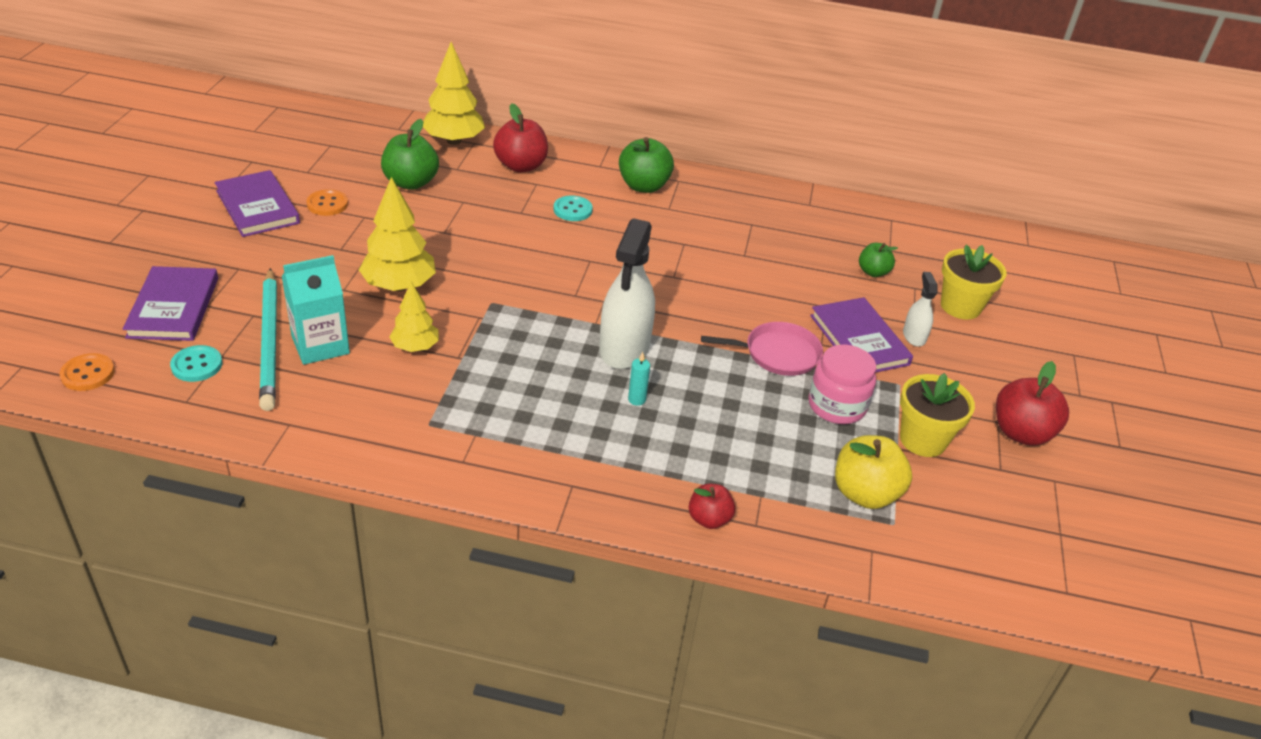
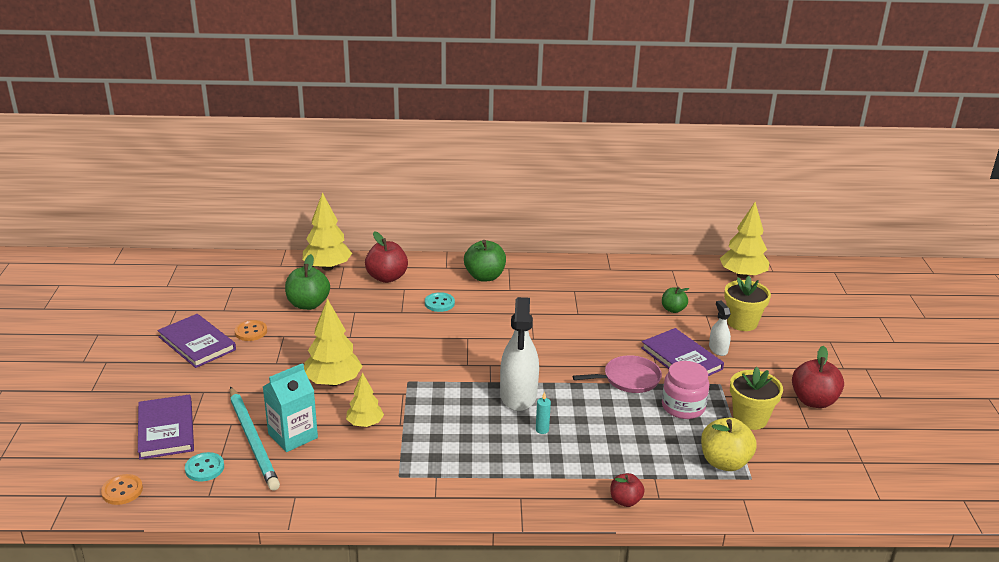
camera: 10 degrees left, 10 degrees down
(984, 243) = (742, 275): none -> yellow tree

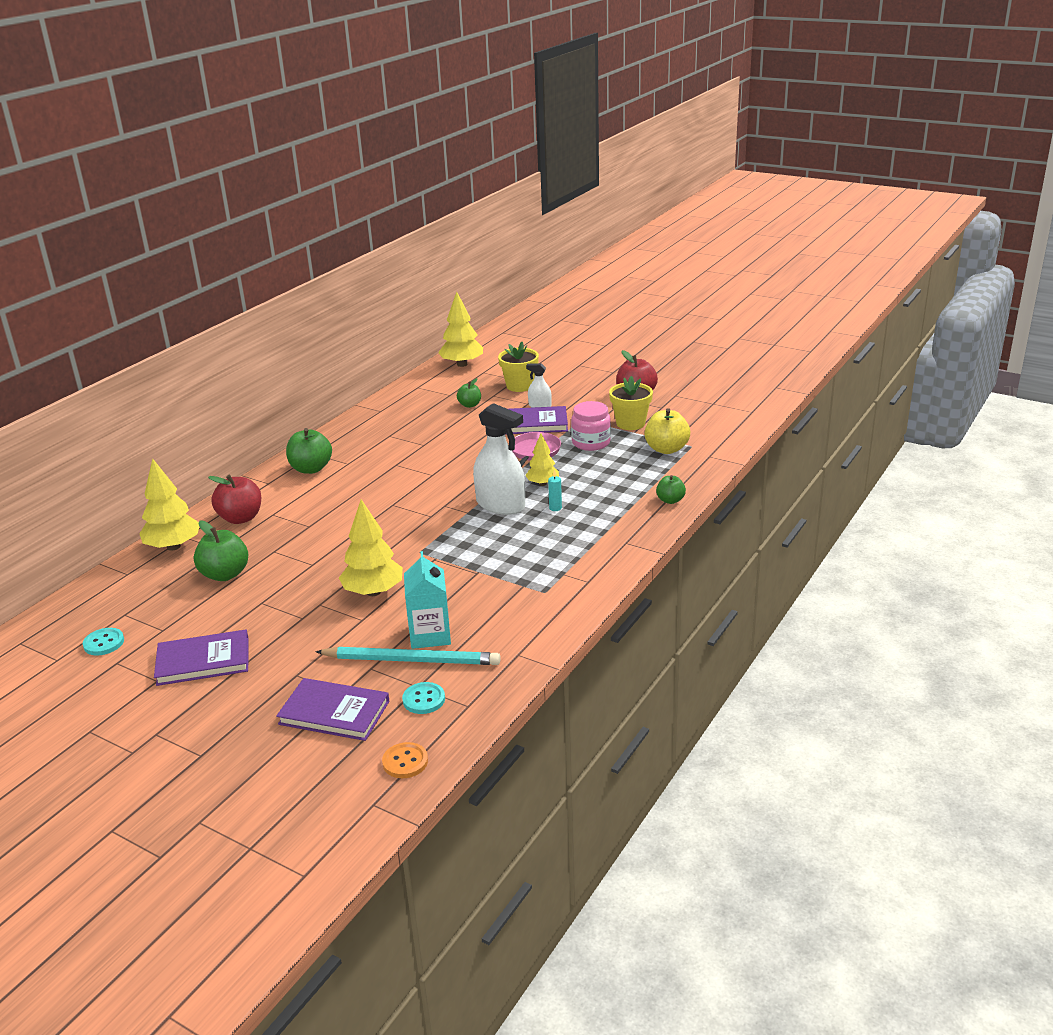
camera: 55 degrees left, 0 degrees up
(251, 332) = (227, 621): orange button -> none
(365, 424) = (455, 590): yellow tree -> yellow tree (542, 484)
(439, 303) = (322, 503): turquoise button -> turquoise button (104, 643)
(625, 501) = (670, 500): red apple -> green apple

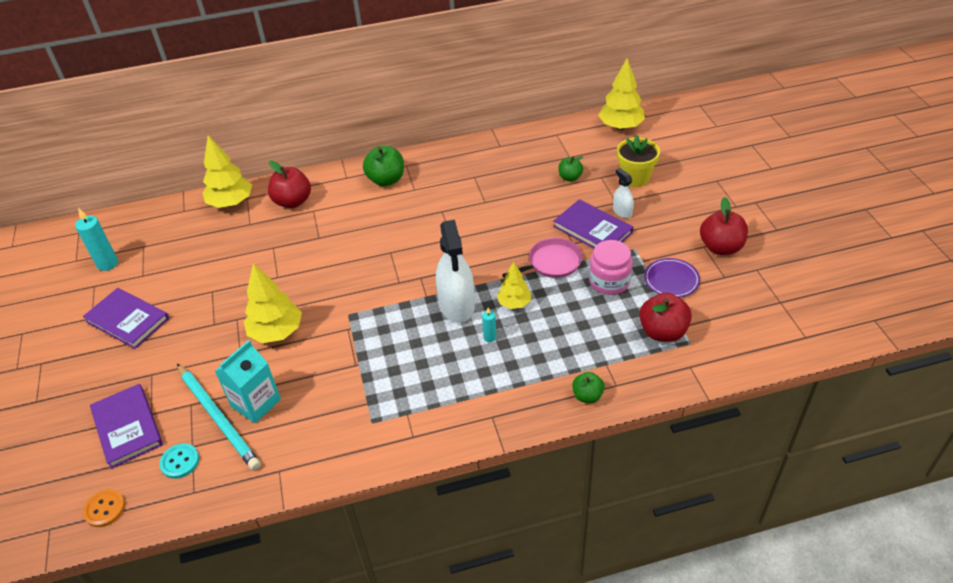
camera: 45 degrees right, 15 degrees up
(104, 643) = (107, 264): turquoise button -> turquoise candle
(225, 574) = (225, 249): green apple -> none
(630, 423) = (671, 280): yellow flower pot -> purple plate
(666, 449) = (662, 332): yellow apple -> red apple

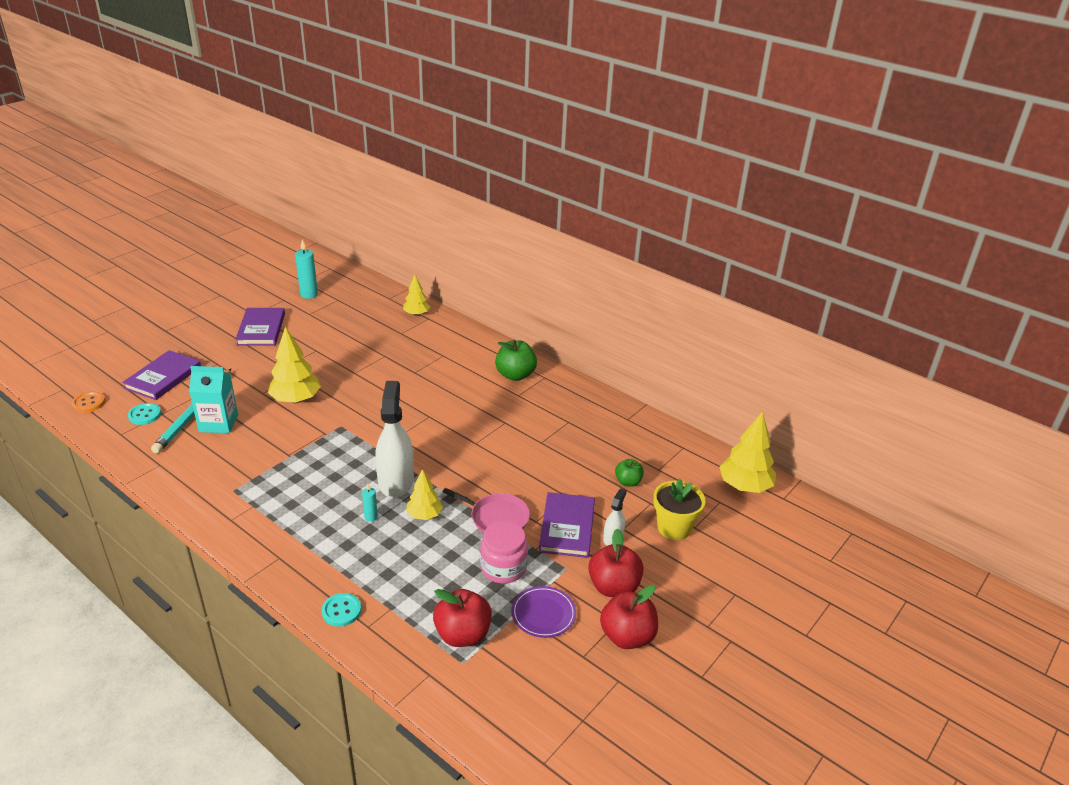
camera: 50 degrees right, 10 degrees down
(231, 203) = (416, 314): yellow tree -> yellow tree, size x0.61
(293, 202) = (444, 341): red apple -> red apple (613, 587)
(457, 305) = (396, 481): white spray bottle -> white spray bottle turned 135 degrees clockwise
(587, 396) = (341, 611): green apple -> turquoise button

